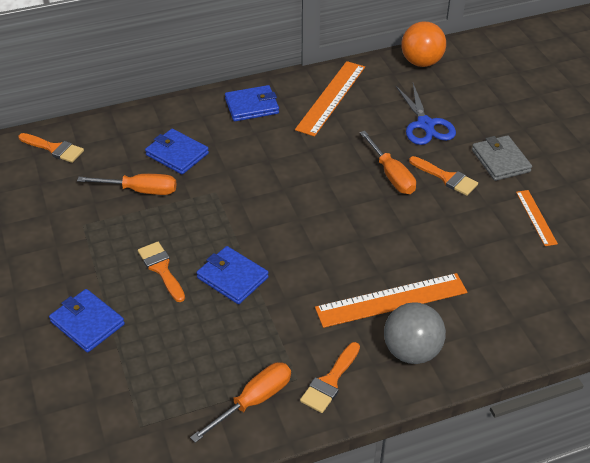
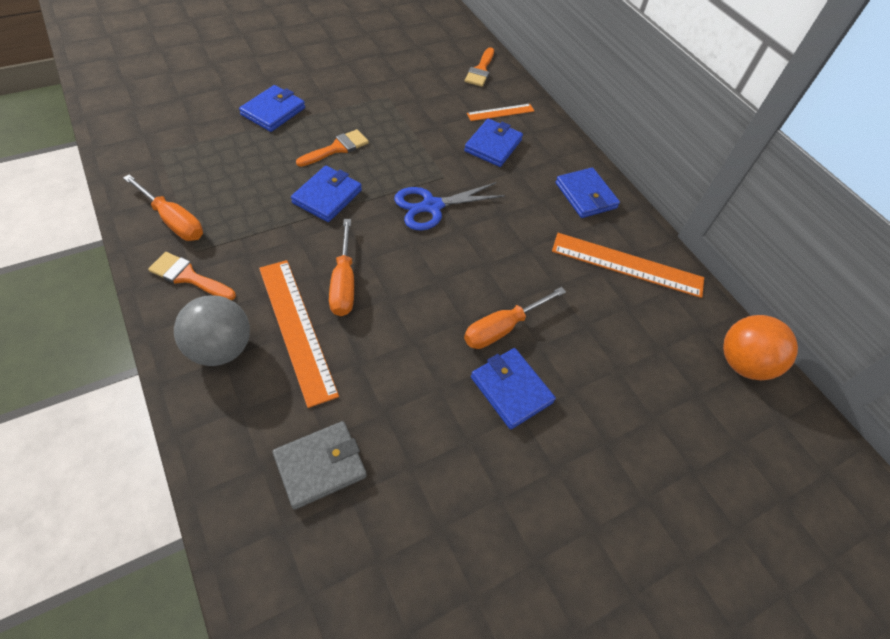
camera: 75 degrees right, 10 degrees up
(140, 190) = (437, 126): orange screwdriver -> orange screwdriver (344, 283)
(425, 125) = (610, 367): blue scissors -> blue scissors (432, 206)
(446, 177) = (511, 390): orange brush -> blue wallet
(500, 161) = (562, 461): grey wallet -> grey wallet (320, 466)
(536, 217) = (452, 504): orange ruler -> orange ruler (500, 112)

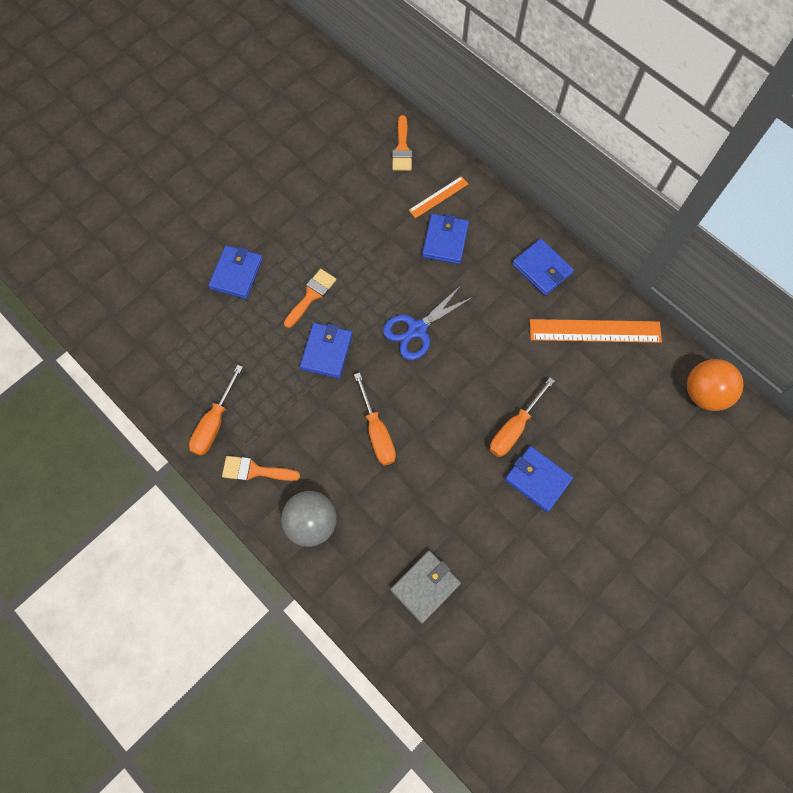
camera: 10 degrees left, 15 degrees up
(173, 221) = (215, 423): orange screwdriver -> orange screwdriver turned 90 degrees clockwise
(297, 328) = (360, 486): orange ruler -> none

